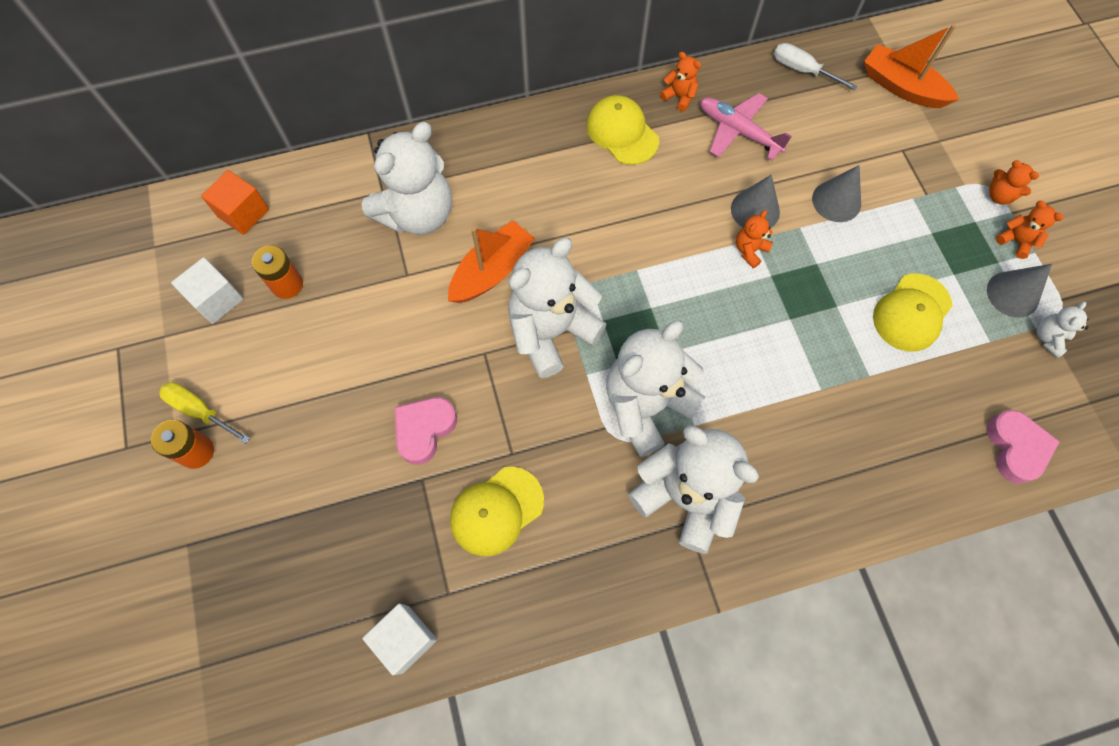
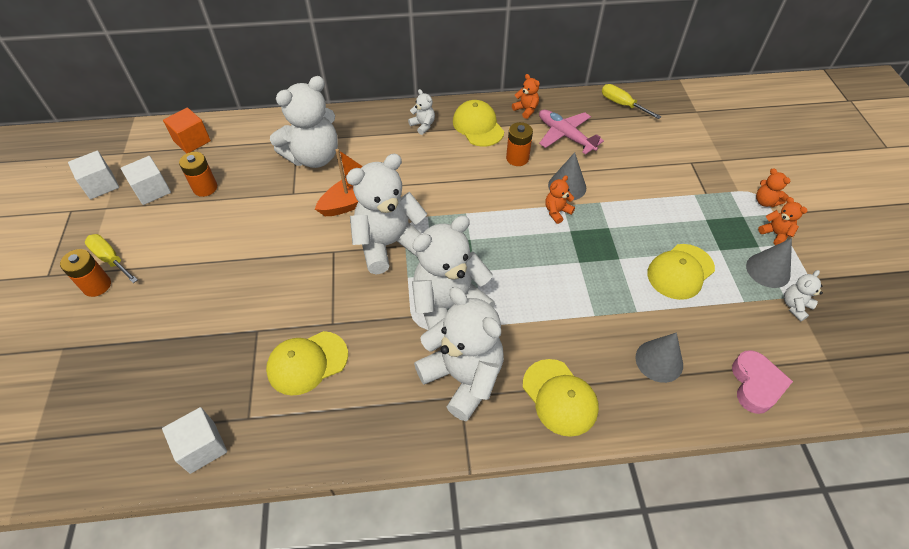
camera: 10 degrees right, 15 degrees down
(143, 302) = (101, 185): none -> white cube
(424, 430) = (270, 296): pink heart -> none
(549, 142) = (423, 125): none -> white teddy bear
(684, 176) = (517, 158): none -> orange battery
(801, 502) = (559, 397): none -> yellow cap
(802, 70) = (622, 104): white screwdriver -> yellow screwdriver
(836, 201) = (632, 188): grey cone -> grey cone (659, 361)
(901, 87) = (697, 123): orange boat -> none

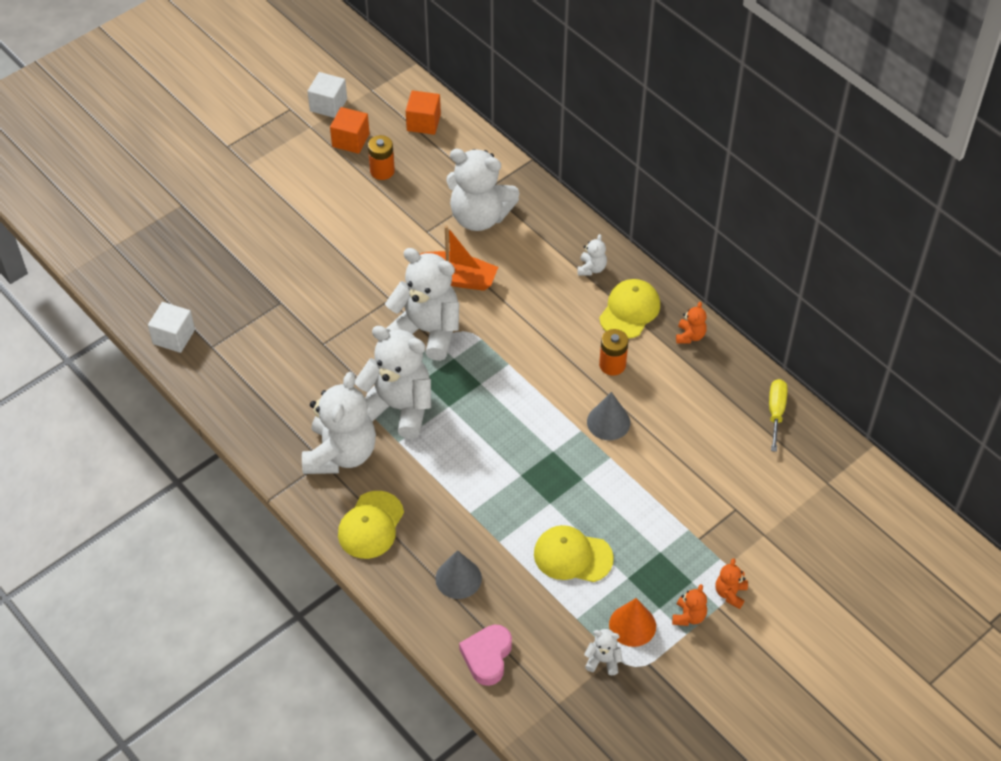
camera: 55 degrees right, 0 degrees up
(97, 285) = (242, 181): orange battery -> none
(111, 259) = (269, 170): yellow screwdriver -> none
(152, 190) = (350, 140): white cube -> orange cube
(307, 363) = (278, 351): yellow cap -> none
(557, 212) = (568, 430): orange teddy bear -> none
(565, 136) = (680, 387): pink plane -> none
(755, 385) = (487, 657): pink heart -> pink heart turned 135 degrees clockwise
(768, 270) = (632, 625): grey cone -> orange cone

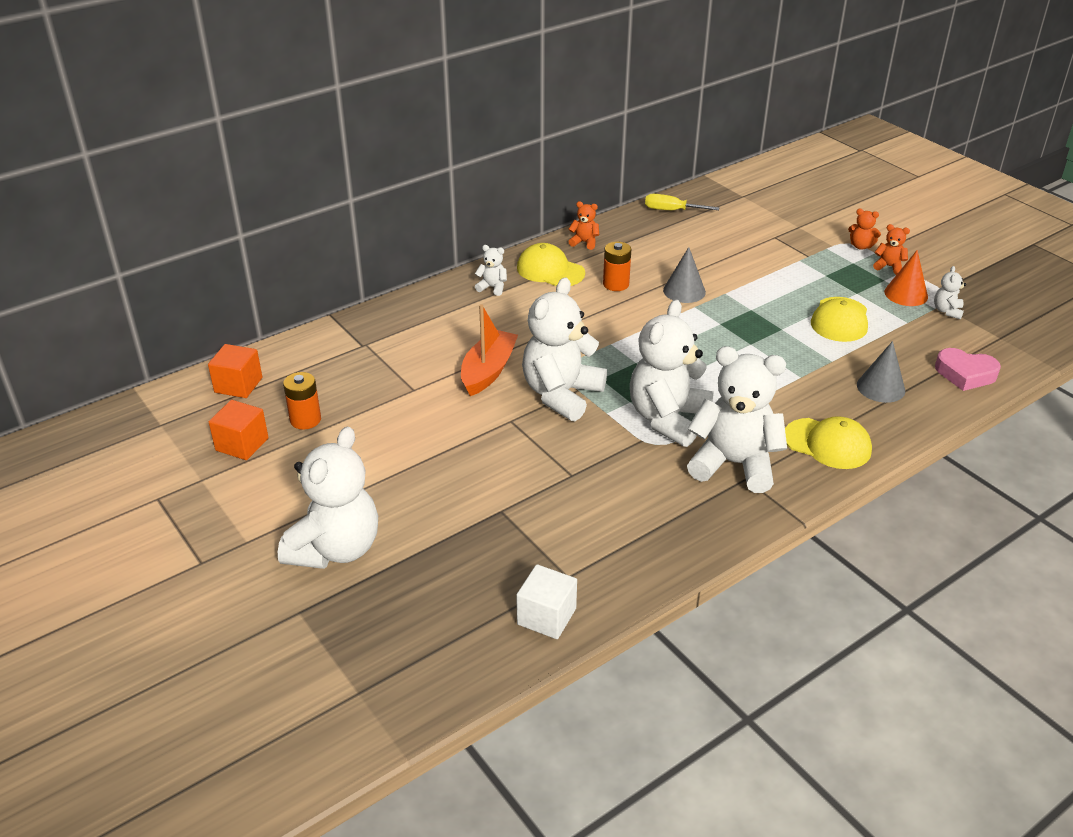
camera: 85 degrees left, 15 degrees down
(328, 105) = (169, 462): white cube -> none
(479, 217) = (402, 352): white teddy bear -> white teddy bear (335, 549)

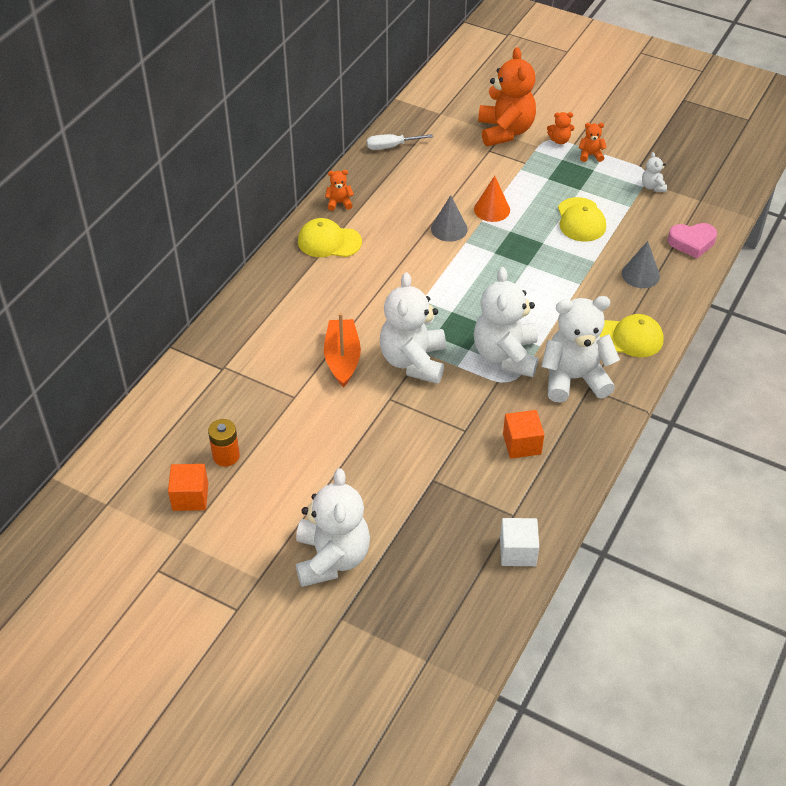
camera: 25 degrees left, 10 degrees up
(238, 385) = (144, 443): orange cube -> orange cube (522, 444)
(492, 287) = (292, 274): white teddy bear -> none
(616, 284) = (391, 239): orange battery -> none
(671, 210) = (391, 146): yellow screwdriver -> white screwdriver
(803, 225) = (505, 131): none -> orange teddy bear
(906, 294) = (616, 179): orange cone -> orange cone (492, 209)

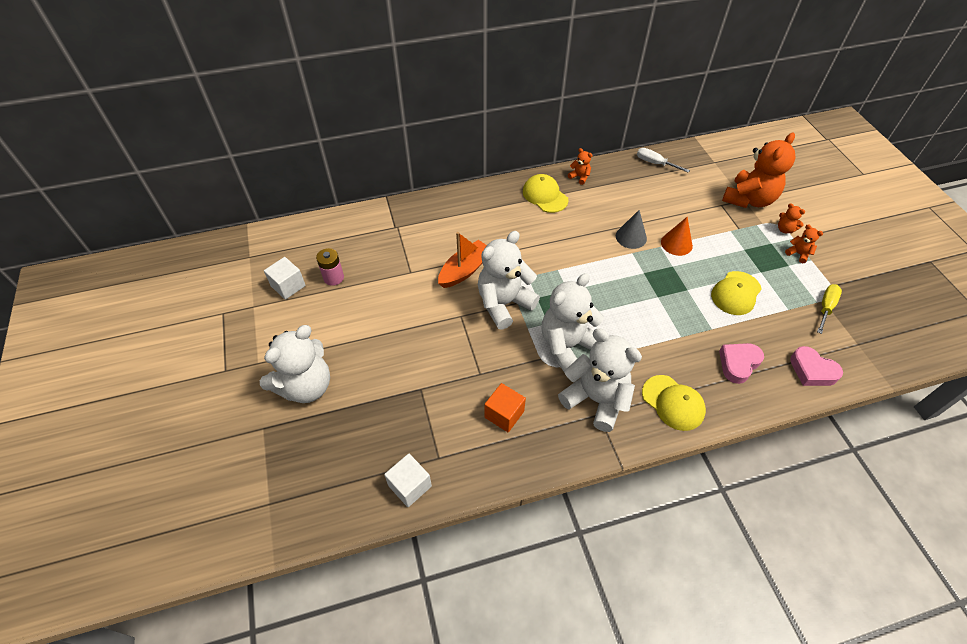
camera: 45 degrees right, 5 degrees up
(190, 497) = (288, 286): orange cube -> white cube
(226, 456) = (333, 278): orange battery -> pink battery
(640, 274) = (738, 364): grey cone -> pink heart
(652, 187) = (825, 307): white teddy bear -> yellow screwdriver

